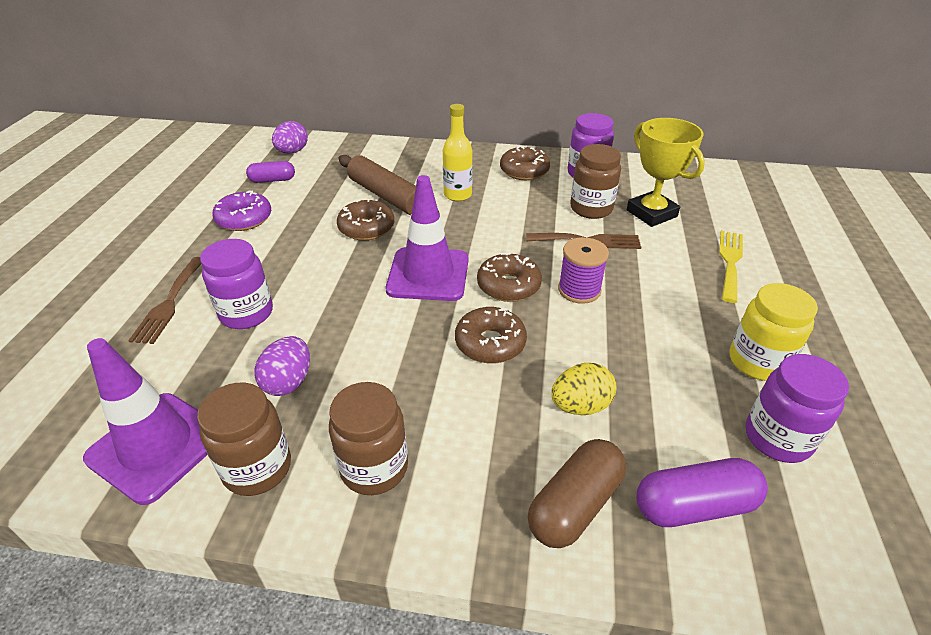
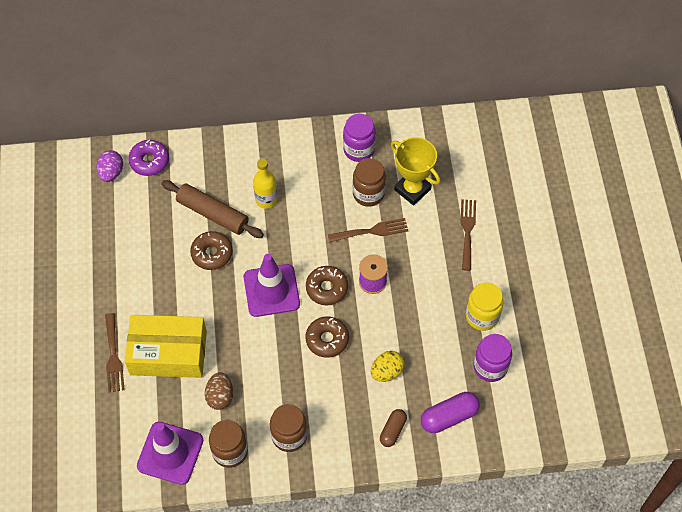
camera: 15 degrees left, 20 degrees up
(244, 219) = (117, 265): purple donut -> purple donut (149, 161)
(246, 313) = (168, 353): purple jar -> yellow box
(272, 180) = (114, 214): purple capsule -> none
(288, 382) = (220, 396): purple egg -> brown egg
(524, 171) = (309, 157): brown donut -> none
(575, 505) = (393, 430): brown capsule -> brown capsule, size x0.65
(730, 262) = (467, 231): yellow fork -> brown fork

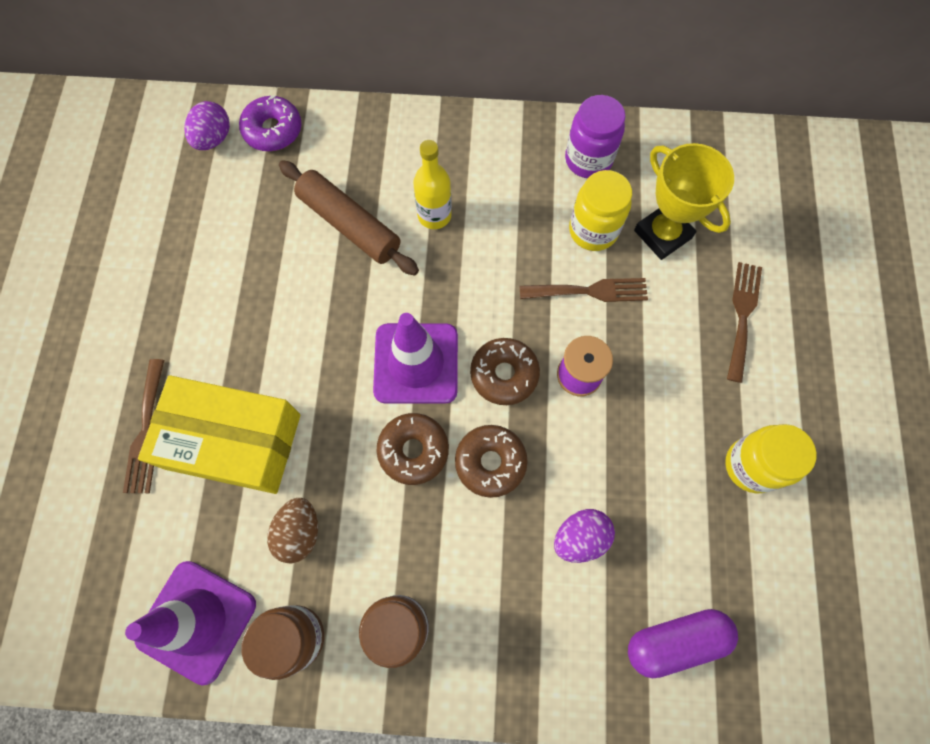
camera: 10 degrees right, 10 degrees up
(212, 254) = (335, 287): brown donut -> brown donut (413, 450)
(368, 194) = (593, 230): brown jar -> yellow jar
(387, 372) = (580, 537): yellow egg -> purple egg
(393, 430) = (575, 649): brown capsule -> none
(490, 367) = (756, 560): purple jar -> none

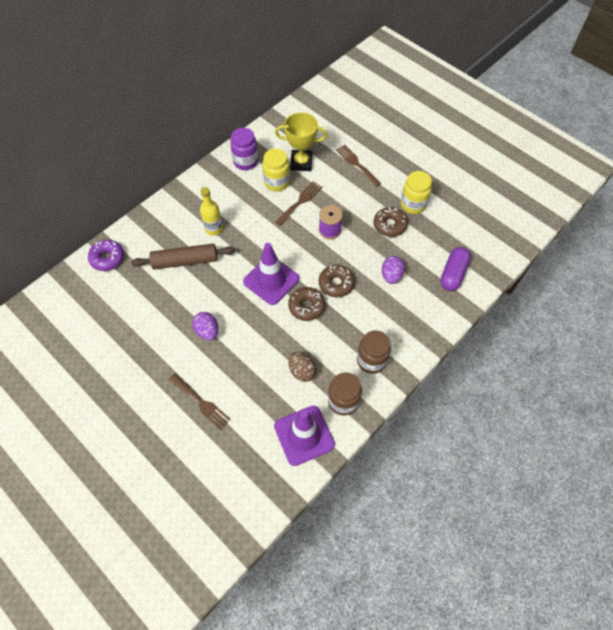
camera: 50 degrees left, 10 degrees down
(213, 139) = (85, 284): purple egg -> purple egg (207, 331)
(233, 441) = (239, 370): yellow box -> none
(504, 374) = (305, 254): brown donut -> brown donut (389, 225)

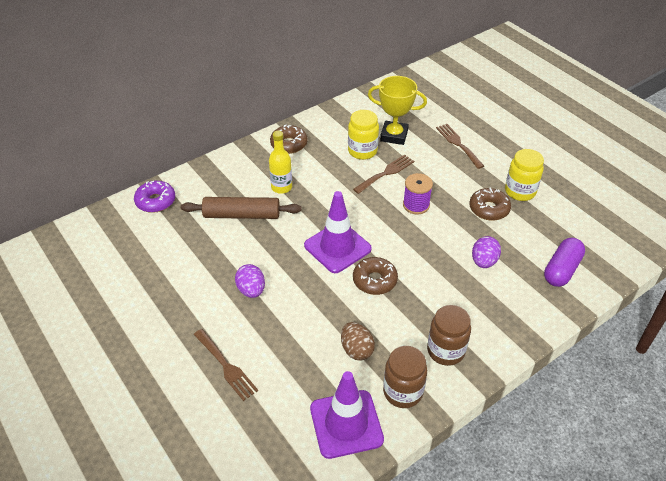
camera: 10 degrees right, 15 degrees down
(246, 162) = (331, 128): purple jar -> none
(336, 284) = (414, 261): brown donut -> brown donut (289, 144)

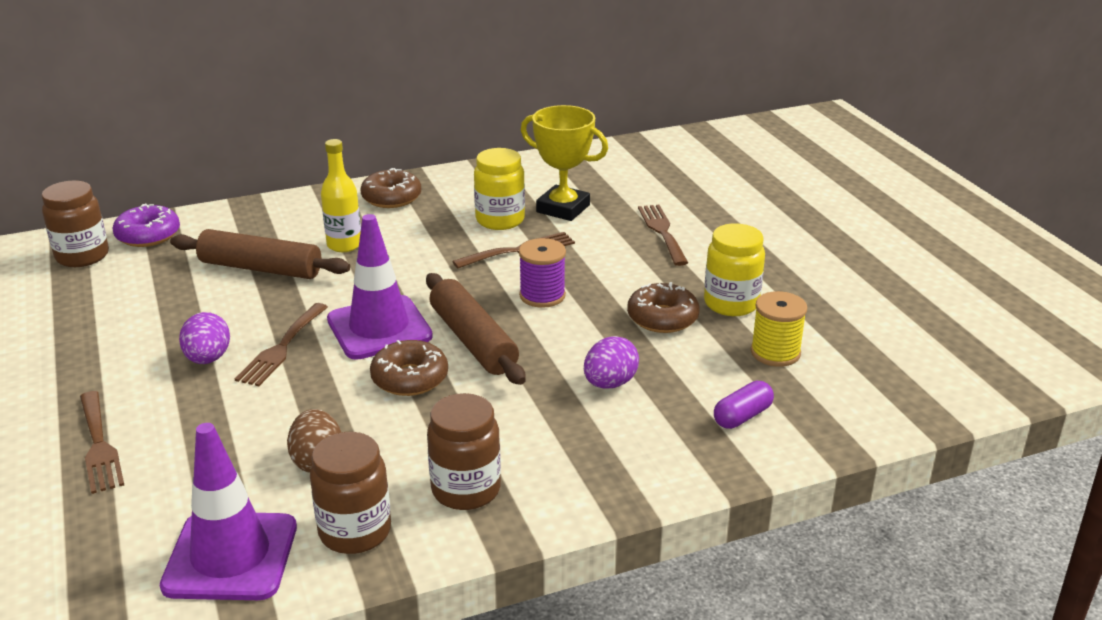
camera: 15 degrees right, 15 degrees down
(124, 226) = (82, 256): none -> brown jar
(289, 273) = (281, 348): none -> brown fork
(395, 246) = (473, 340): none -> brown rolling pin
(558, 222) = (775, 353): none -> yellow spool
(561, 270) = (742, 416): purple capsule -> purple capsule, size x0.65

